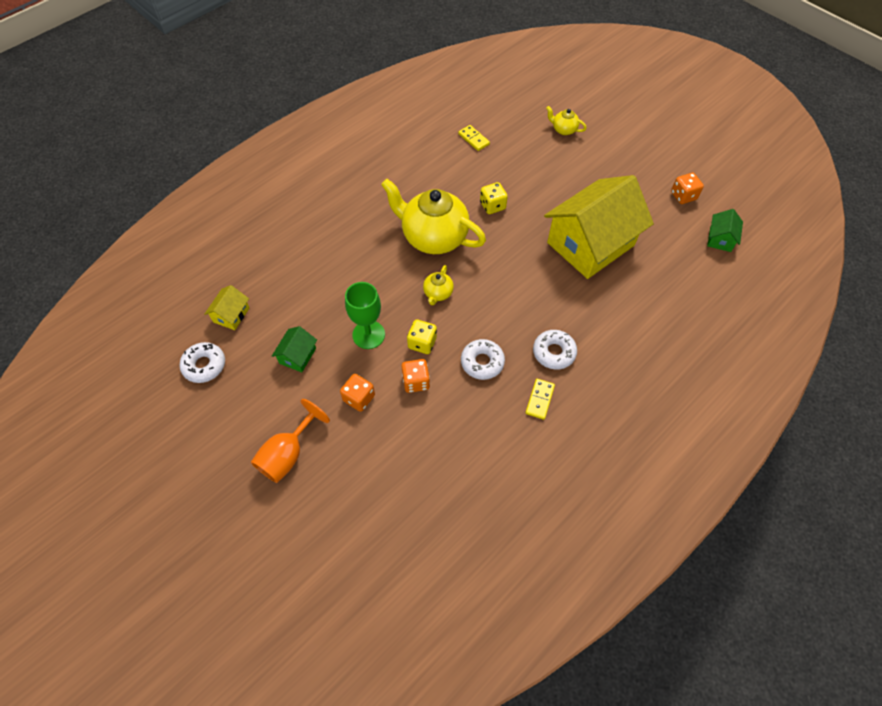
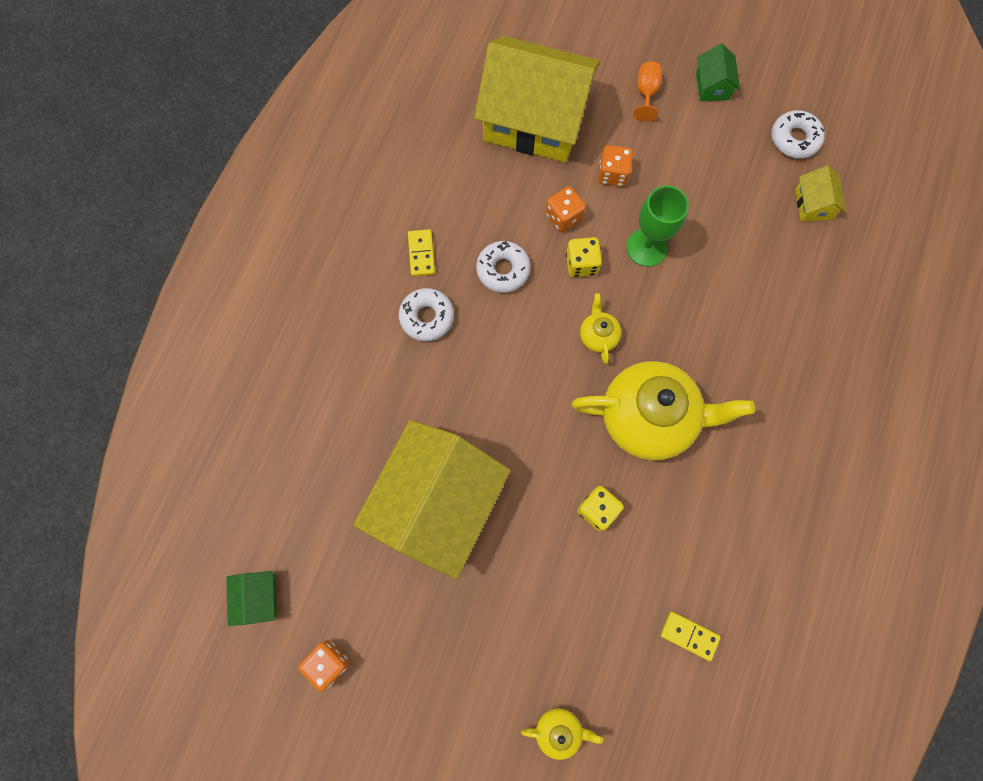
camera: 155 degrees right, 15 degrees up
(288, 454) = (646, 93): orange goblet -> orange goblet, size x0.62
(297, 356) = (706, 190): green house -> green house (712, 86)
(394, 472) = (534, 120): none -> yellow house

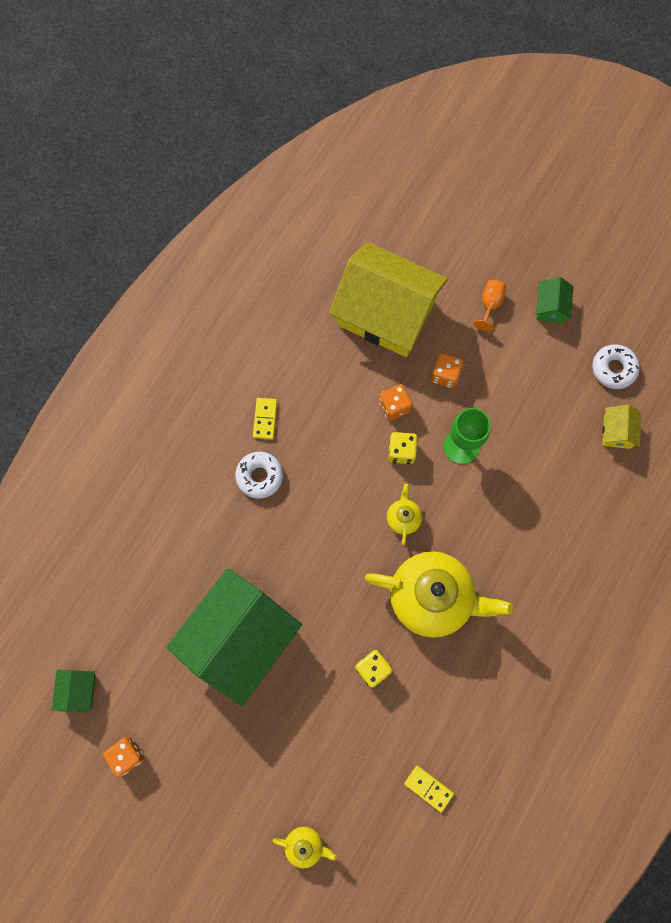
camera: 10 degrees right, 0 degrees up
(437, 502) = (239, 638): yellow house -> green house
(503, 270) = (332, 445): white donut -> none

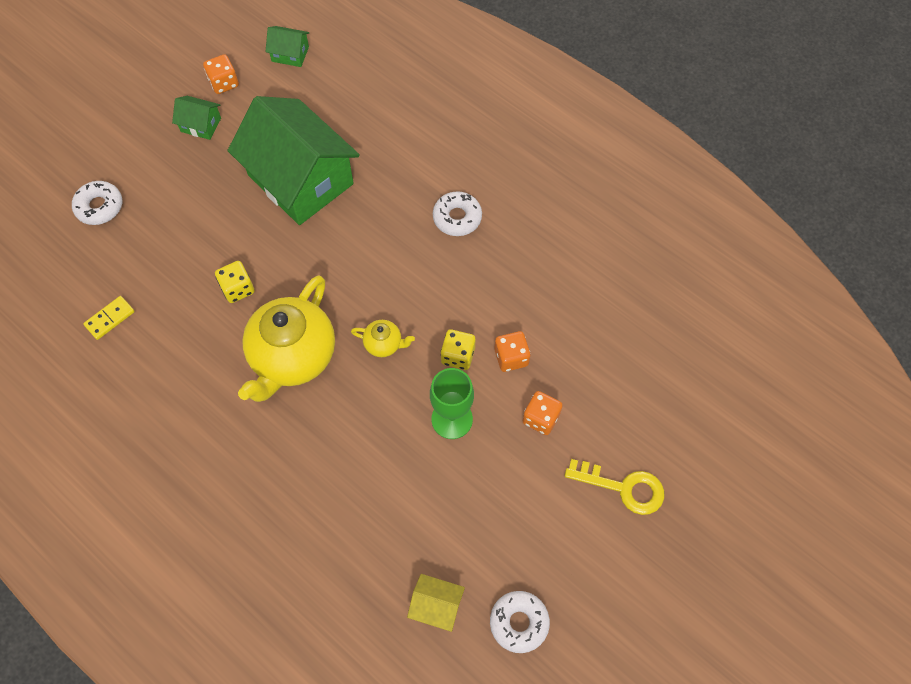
camera: 100 degrees right, 10 degrees down
(265, 419) = (518, 231): yellow domino -> none
(305, 845) = (99, 207): yellow teapot -> white donut
(386, 313) = (624, 368): yellow house -> none
(490, 304) = (623, 488): orange goblet -> yellow key
(550, 307) = (612, 562): green house -> green house (201, 125)

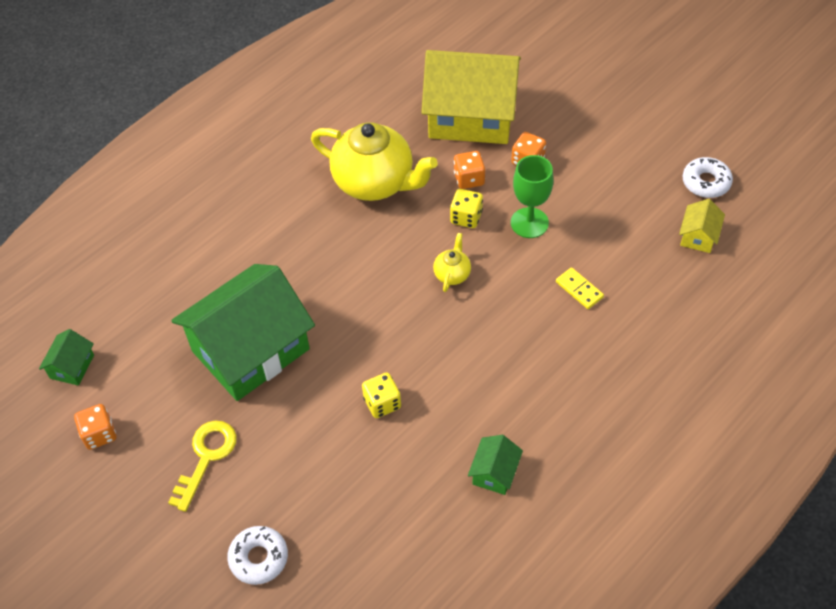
camera: 85 degrees left, 10 degrees down
(110, 318) = (411, 529): yellow domino -> yellow domino (579, 289)
(201, 125) = (157, 455): green house -> green house (494, 472)
(293, 356) = (463, 349): yellow teapot -> yellow teapot (375, 182)
(457, 217) = (316, 215): white donut -> none
(604, 358) = (471, 116): none -> yellow house
(623, 488) = (588, 111): yellow key -> yellow key (206, 457)

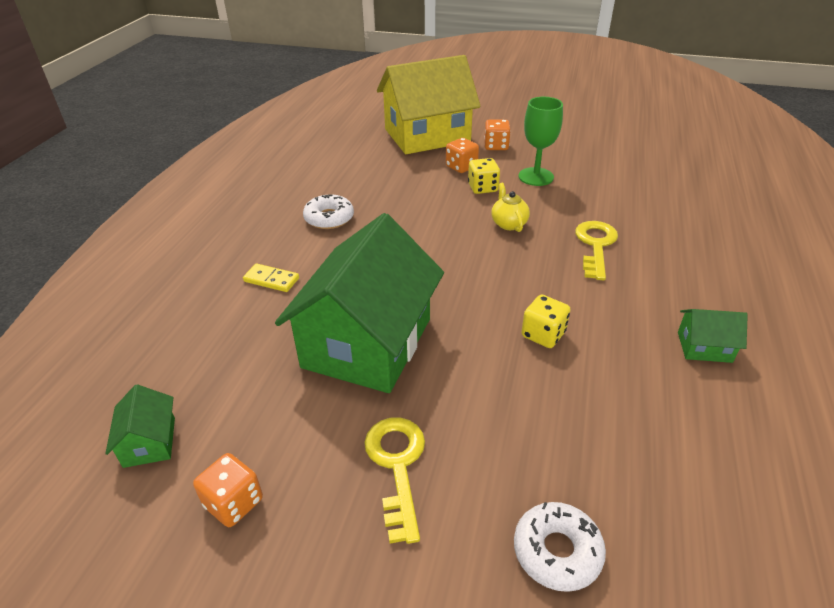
camera: 30 degrees left, 15 degrees down
(375, 182) = (384, 190): yellow teapot -> none
(494, 472) = (704, 347): green house -> green house turned 75 degrees counterclockwise
(506, 333) = (595, 245): none -> yellow key
(579, 289) = (618, 201): yellow domino -> yellow domino (271, 280)
(698, 236) = (662, 149): yellow house -> none
(706, 182) = (631, 124): white donut -> white donut (329, 218)

